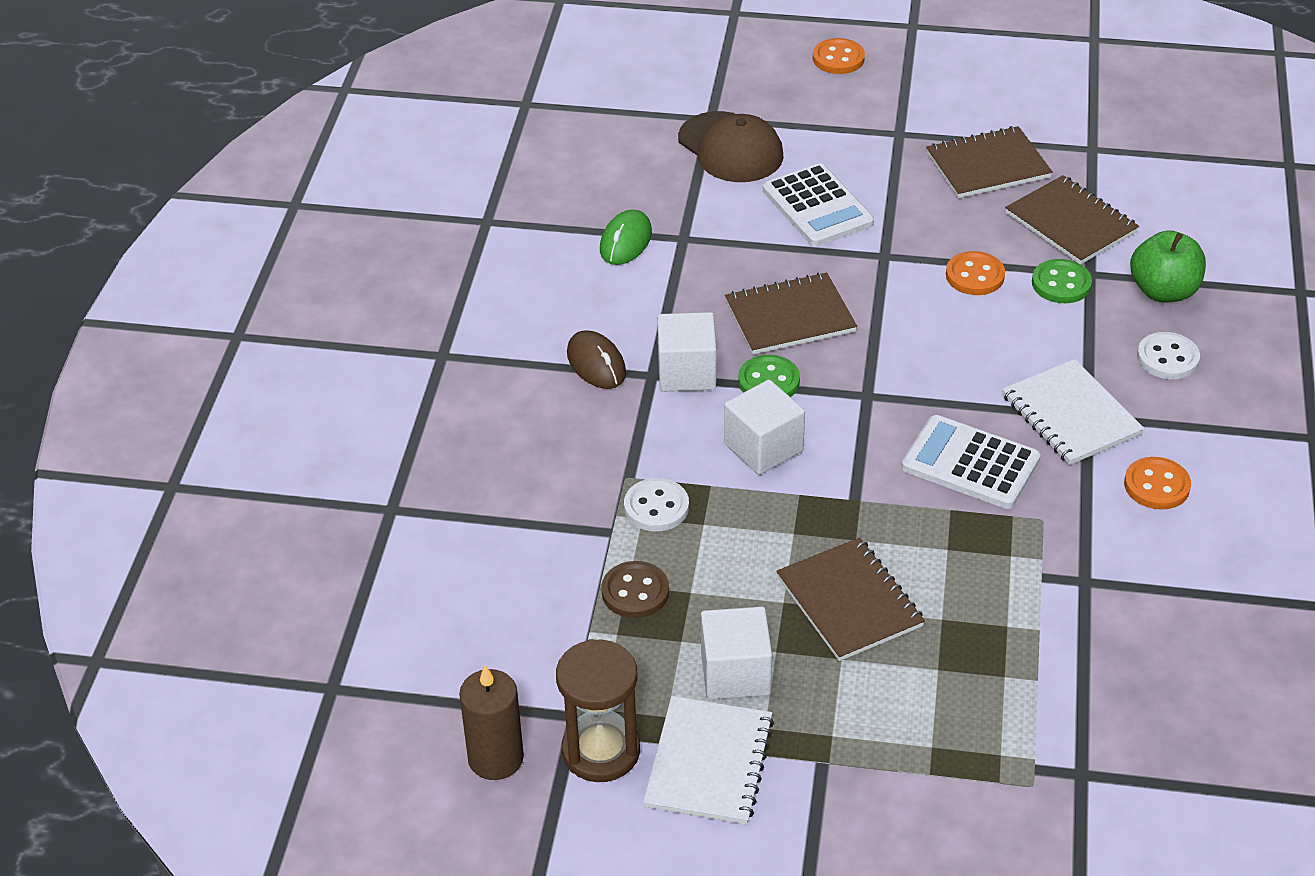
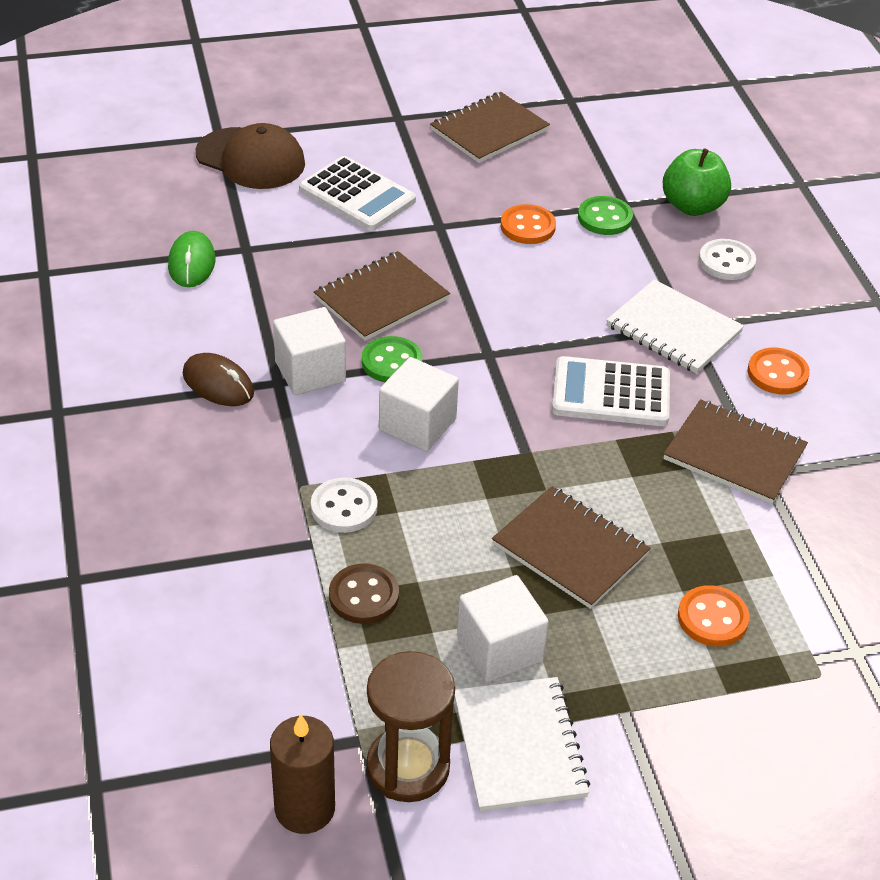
camera: 25 degrees left, 0 degrees up
(838, 58) = (310, 63): orange button -> orange button (712, 618)
(1071, 223) = (585, 165): brown notebook -> brown notebook (734, 454)

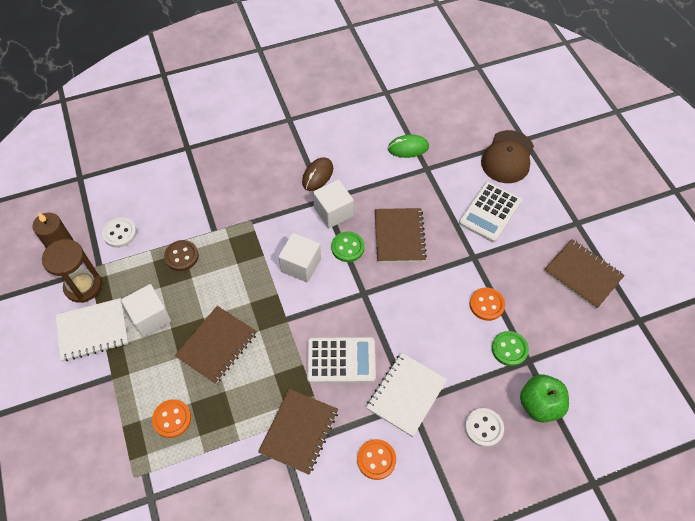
camera: 85 degrees right, 15 degrees up
(344, 507) = (238, 240): white button -> white button (120, 233)
(381, 299) = (399, 236): brown notebook -> brown notebook turned 45 degrees clockwise
(611, 393) = (341, 360): white calculator -> white calculator turned 90 degrees clockwise

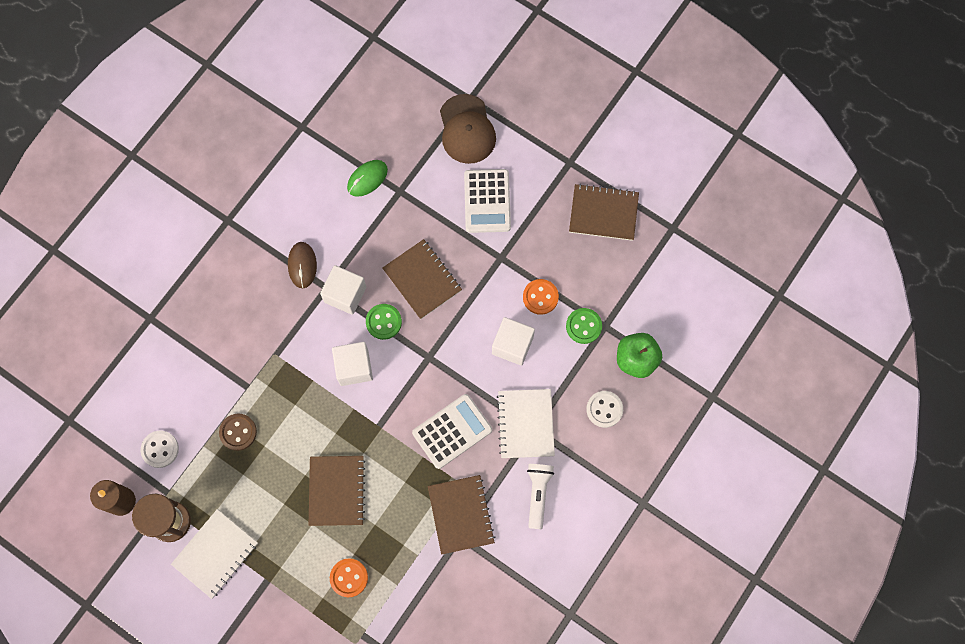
camera: 35 degrees left, 15 degrees up
(150, 317) = (257, 507): white cube -> white cube (512, 345)
(376, 459) = (538, 494): orange button -> white flashlight

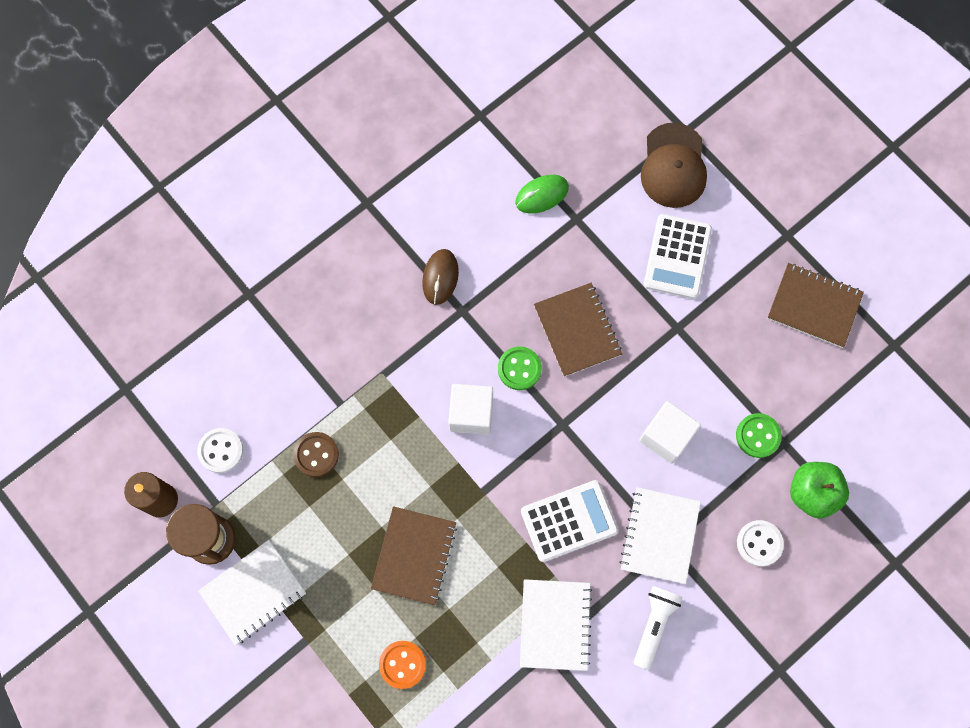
camera: 15 degrees right, 0 degrees up
(345, 294) = (482, 324): white cube -> none
(461, 514) = (555, 625): brown notebook -> white notebook
(540, 297) = (714, 387): orange button -> none

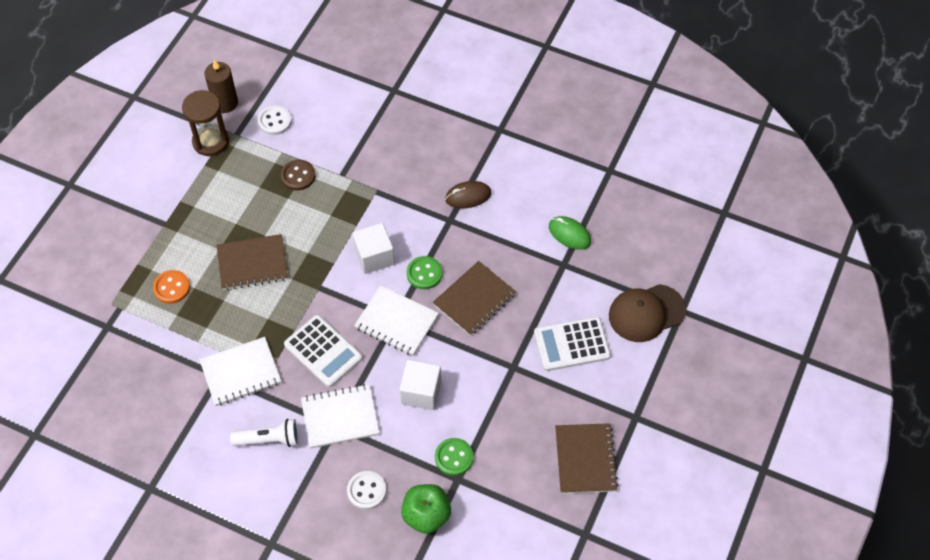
camera: 65 degrees right, 15 degrees down
(253, 592) = (185, 180): white notebook -> white notebook (396, 322)

